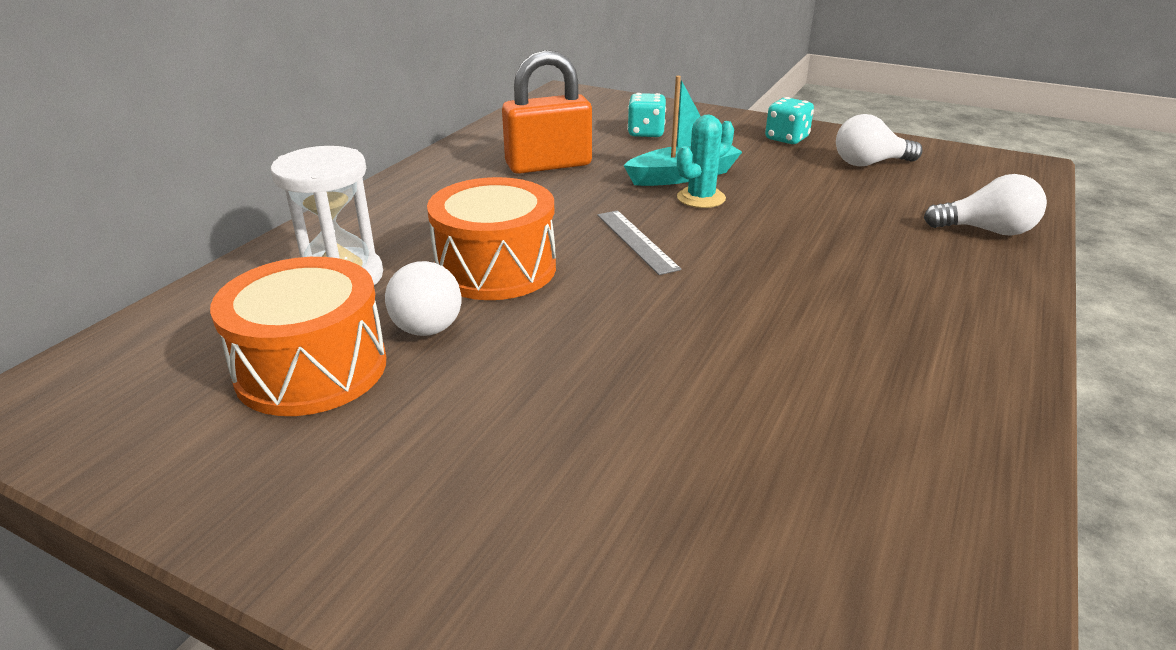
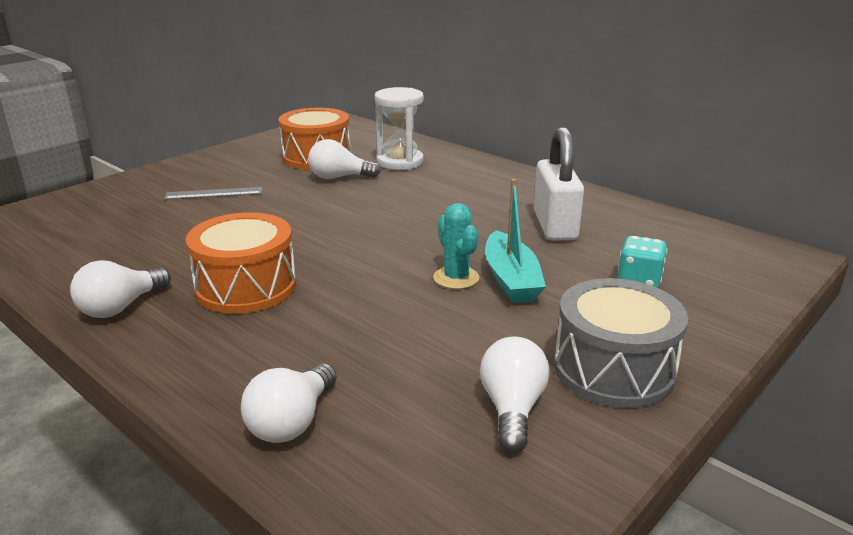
camera: 105 degrees right, 5 degrees down
(496, 268) = (383, 195): orange drum -> orange drum (246, 287)
(548, 165) = (555, 226): orange padlock -> white padlock
(637, 241) = (391, 240): grey ruler -> grey ruler (214, 193)
(786, 139) = (613, 369): turquoise dice -> grey drum
(965, 386) = (121, 307): none -> white light bulb

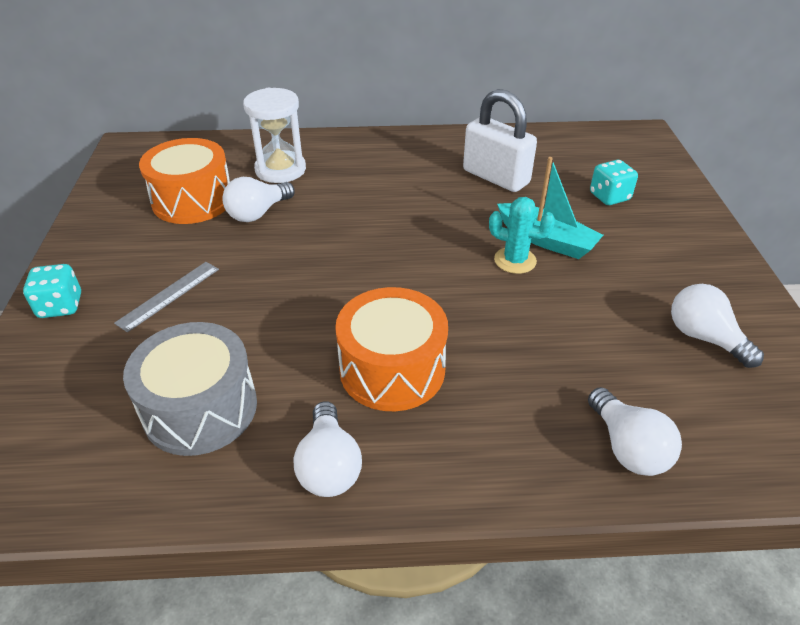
camera: 45 degrees left, 15 degrees up
(161, 175) = (60, 306): none -> turquoise dice
(613, 369) = (698, 272): grey drum -> grey drum (200, 408)

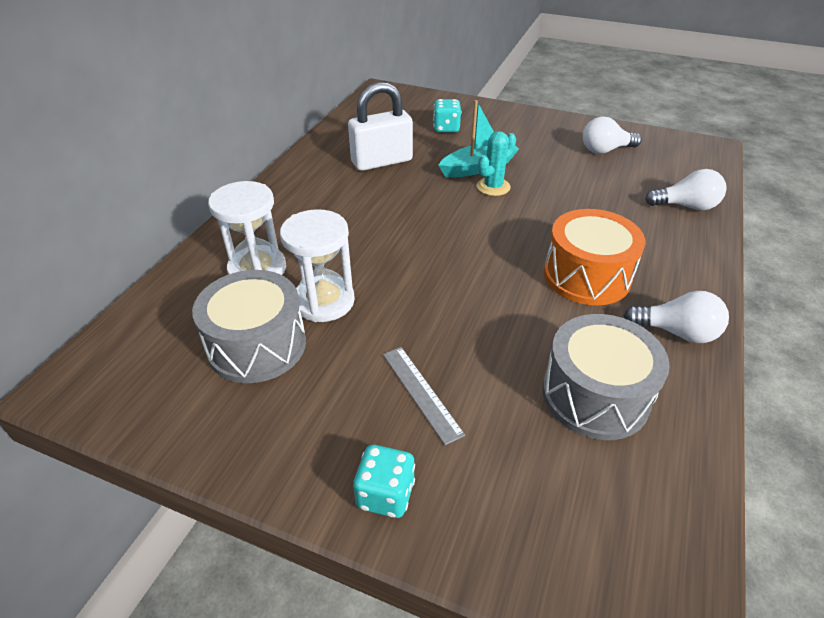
camera: 65 degrees left, 0 degrees up
(193, 200) = (257, 345): orange drum -> grey drum
(258, 213) = (324, 301): white light bulb -> white hourglass

